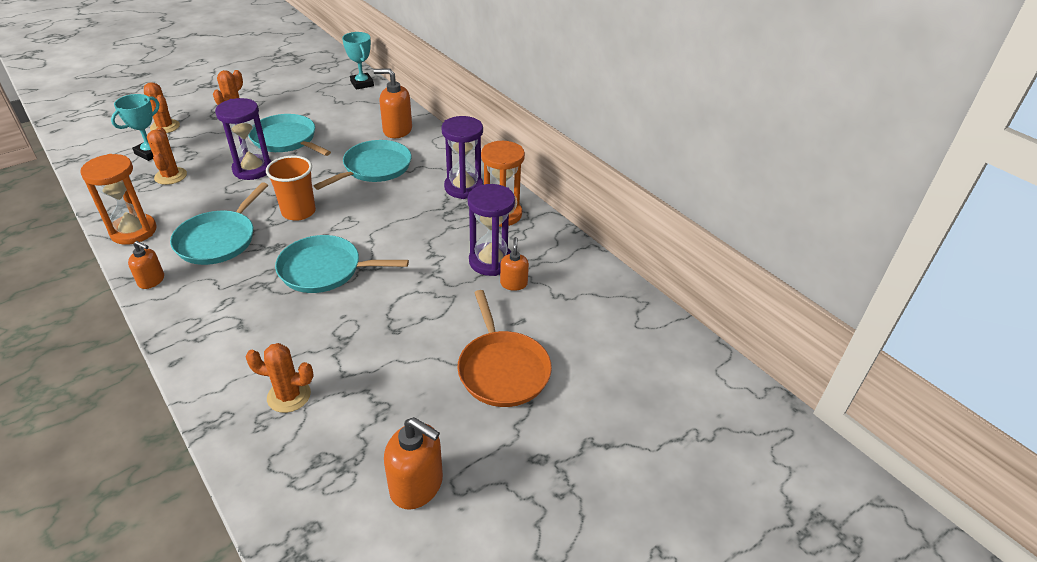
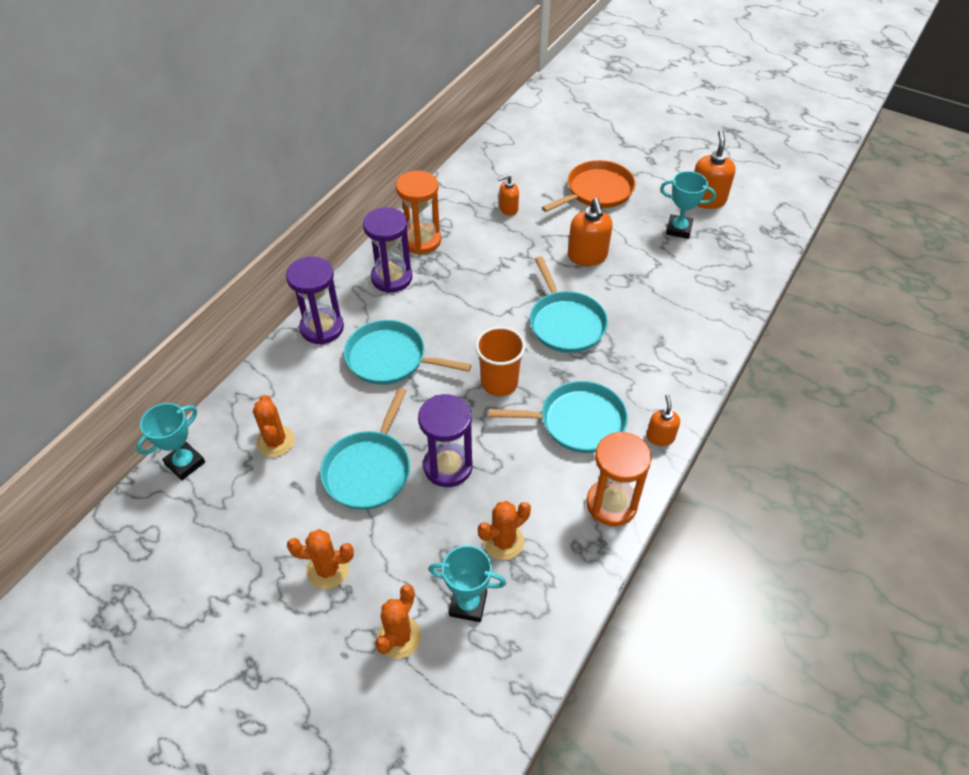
camera: 110 degrees left, 10 degrees up
(289, 396) = (696, 281): orange cactus -> orange cactus (275, 441)
(382, 421) = (678, 229): none -> turquoise trophy
(397, 130) = (301, 372): orange soap dispenser -> orange soap dispenser (587, 256)
(490, 261) = (490, 228): purple hourglass -> purple hourglass (322, 328)

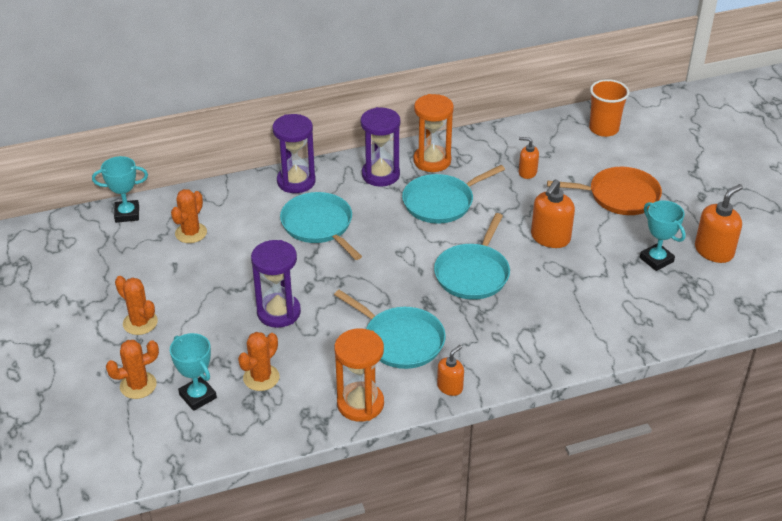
camera: 40 degrees right, 10 degrees down
(369, 469) = (227, 283): turquoise pan -> turquoise pan (441, 202)
(499, 383) = (375, 283): orange cup -> orange cup (603, 129)
(503, 542) = (261, 378): orange cactus -> orange cactus turned 60 degrees counterclockwise

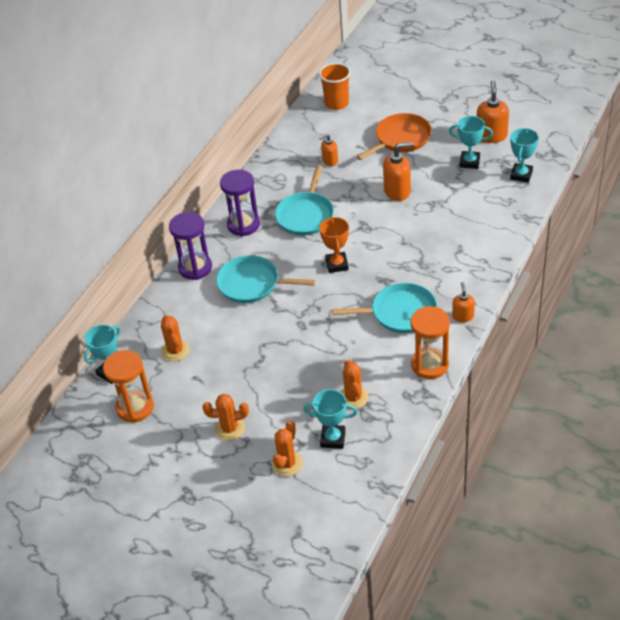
camera: 40 degrees left, 5 degrees up
(278, 312) = (306, 353): purple hourglass -> none
(407, 261) = (337, 264): none -> orange trophy
(432, 161) = (263, 193): orange hourglass -> orange hourglass (135, 407)
(473, 273) = (384, 243): turquoise pan -> none
(550, 238) = (397, 191): orange soap dispenser -> orange soap dispenser turned 90 degrees counterclockwise
(692, 306) = (521, 175): none -> turquoise trophy

